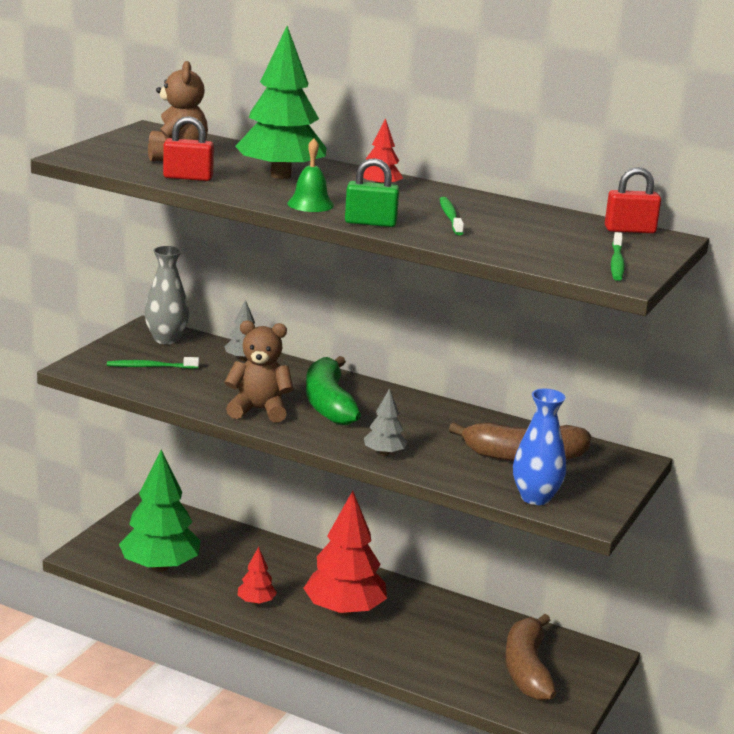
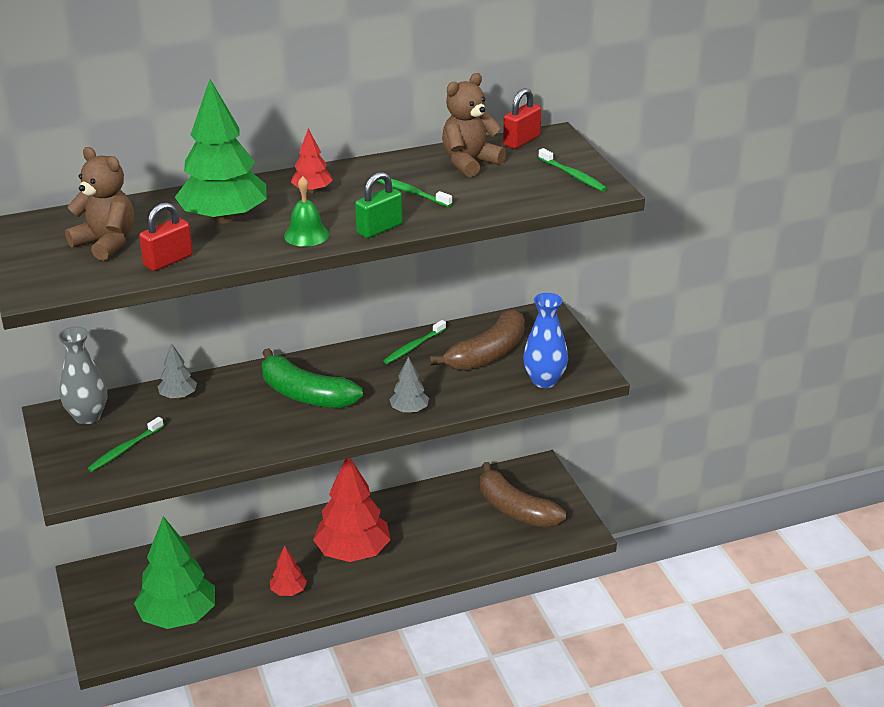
camera: 45 degrees left, 10 degrees up
(259, 410) = (271, 432): brown teddy bear -> brown teddy bear (470, 163)
(472, 421) = (413, 347): none -> green toothbrush

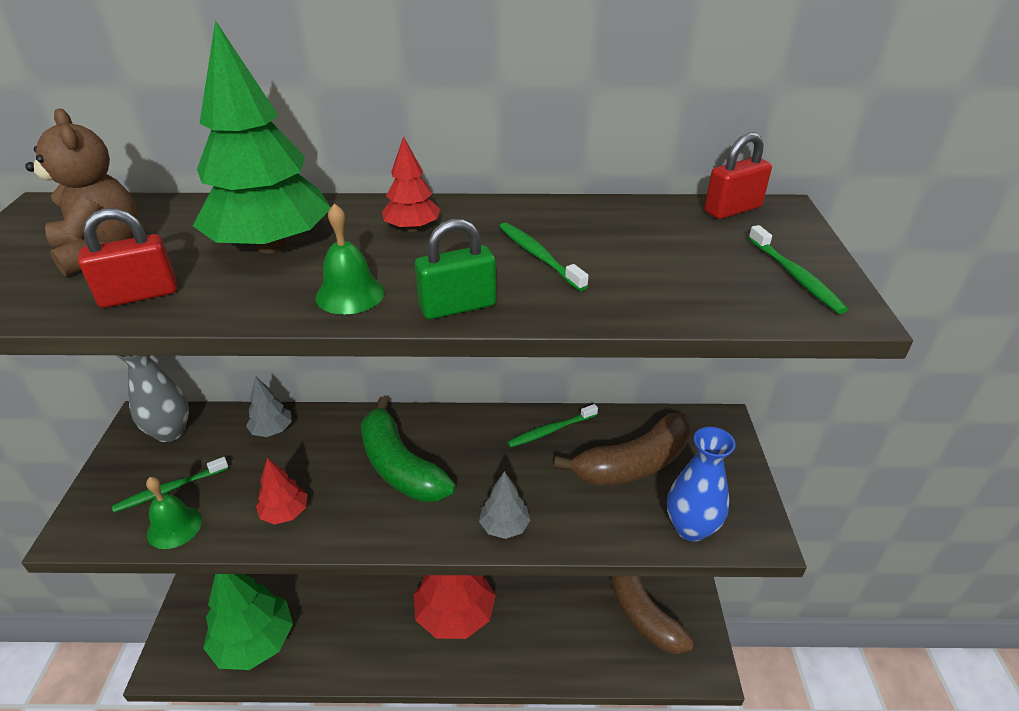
camera: 20 degrees right, 5 degrees up
(151, 468) = (174, 527): none -> green bell
(288, 591) = (371, 646): red tree -> red tree (285, 513)
(470, 163) = (646, 228): brown teddy bear -> none

